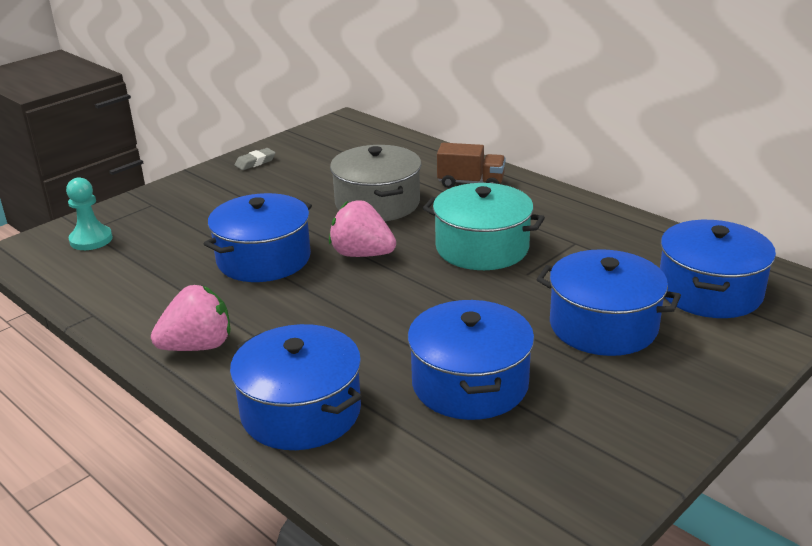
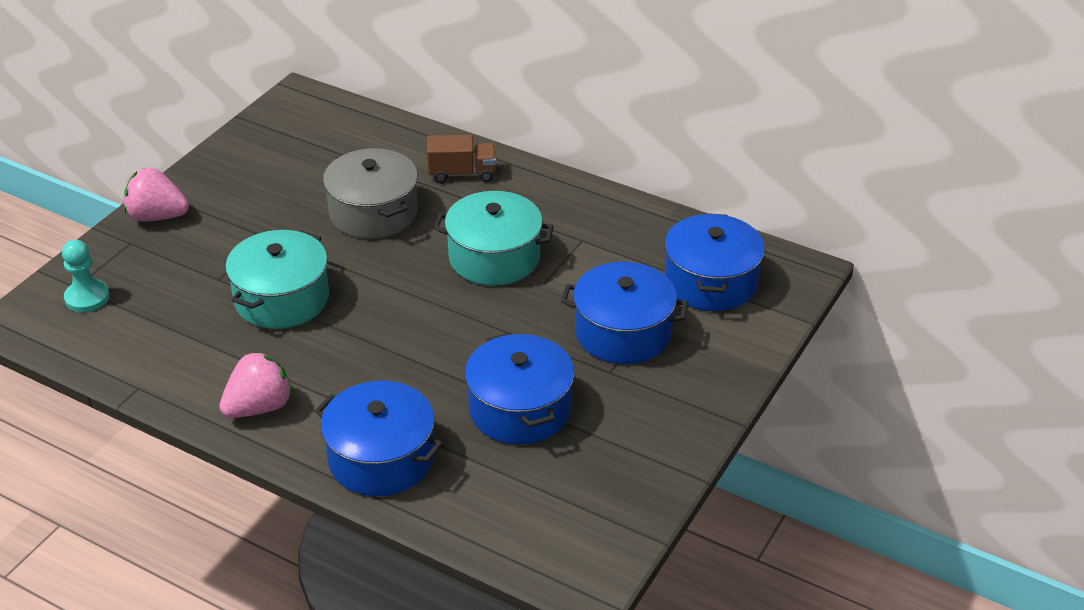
camera: 15 degrees left, 10 degrees up
(255, 162) = (220, 169): grey eraser -> none
(263, 259) = (282, 298): blue pot -> turquoise pot
(362, 254) = (379, 280): pink strawberry -> pink strawberry (157, 216)

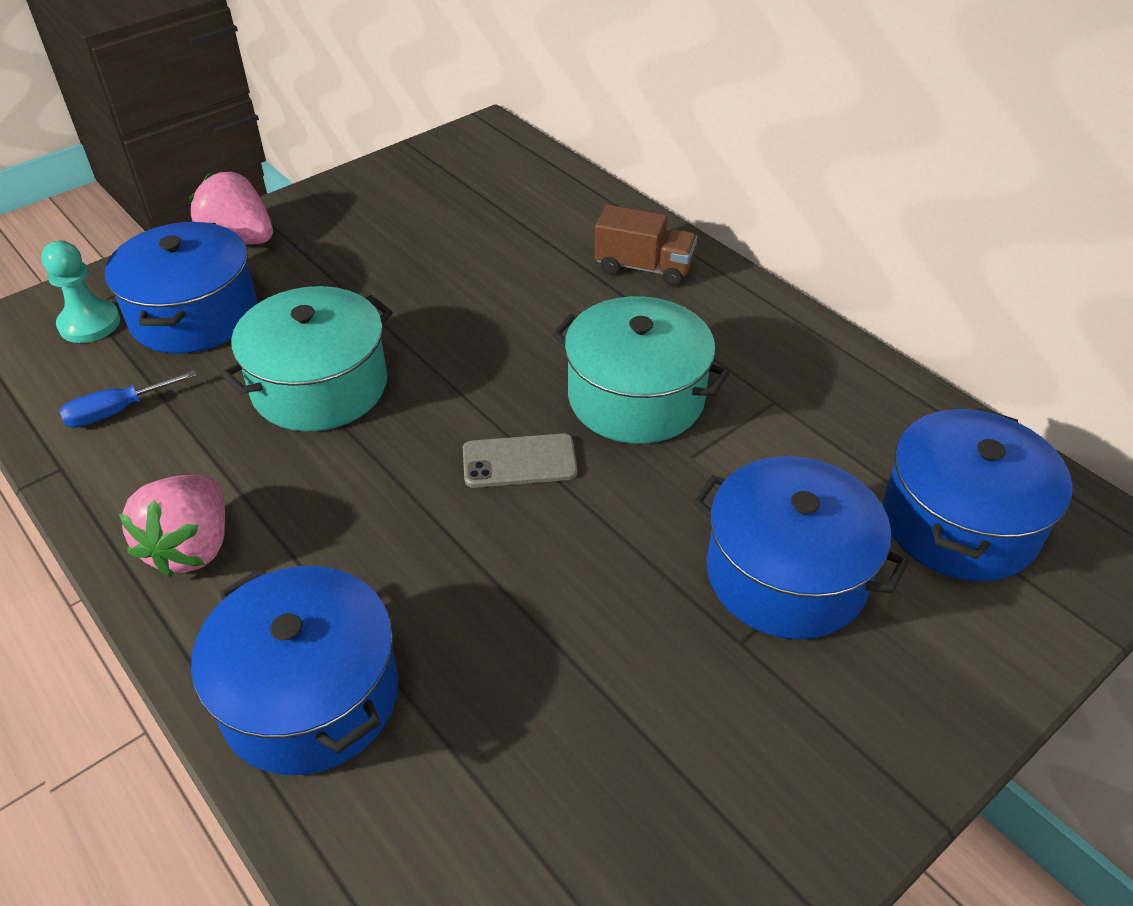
camera: 20 degrees right, 5 degrees up
(151, 346) = (117, 411): none -> blue screwdriver
(259, 407) = (192, 547): pink strawberry -> pink strawberry turned 120 degrees clockwise
(373, 212) = (502, 294): grey pot -> none
(438, 311) = (519, 461): none -> grey phone
(520, 409) = (566, 669): blue pot -> blue pot (194, 314)

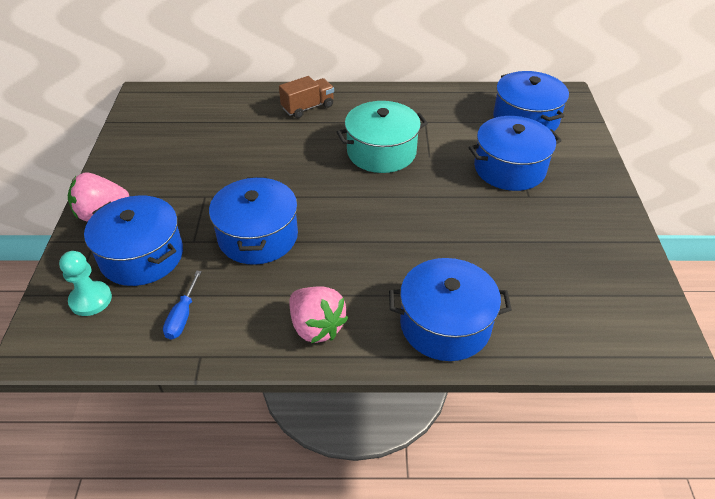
camera: 50 degrees left, 0 degrees up
(320, 386) = (258, 236): turquoise pot -> blue pot
(519, 461) = (380, 201): grey phone -> none

